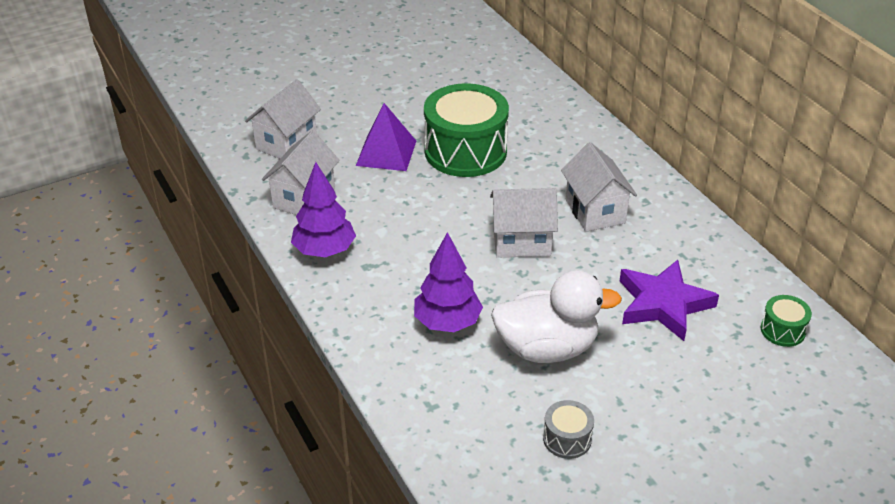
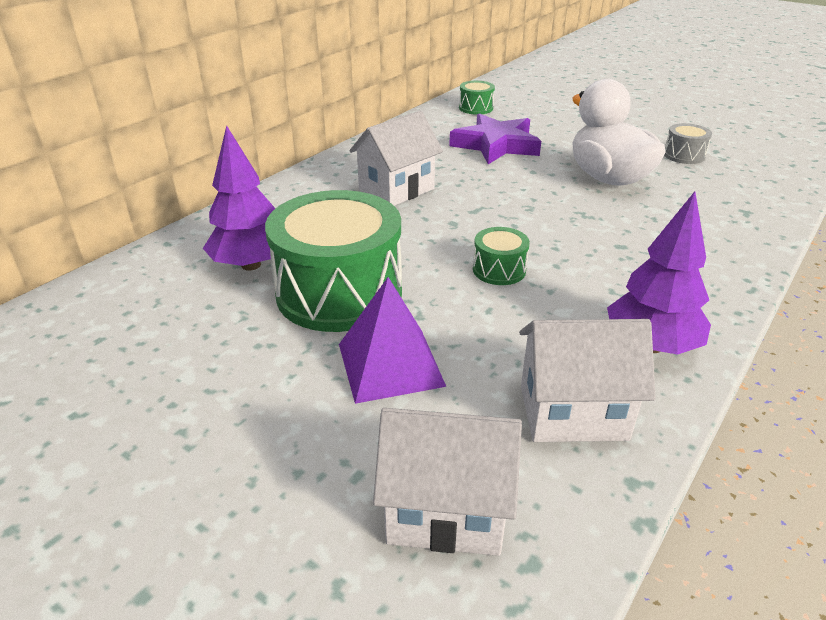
camera: 115 degrees left, 5 degrees down
(444, 222) = (499, 270): none -> green drum
(447, 322) = (645, 228): purple tree -> purple tree (251, 265)
(521, 242) = (483, 217): white house -> none

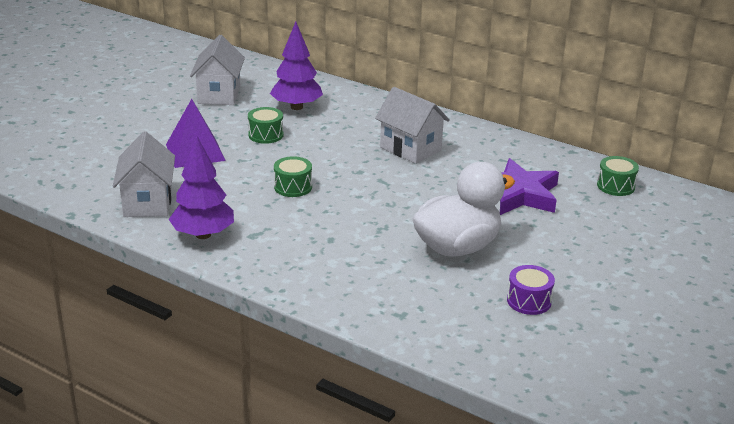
camera: 85 degrees right, 5 degrees down
(339, 292) = (266, 135): green drum -> green drum, size x0.44
(446, 511) = (92, 167): white house -> white house (219, 95)
(684, 155) = (529, 301): grey drum -> purple drum

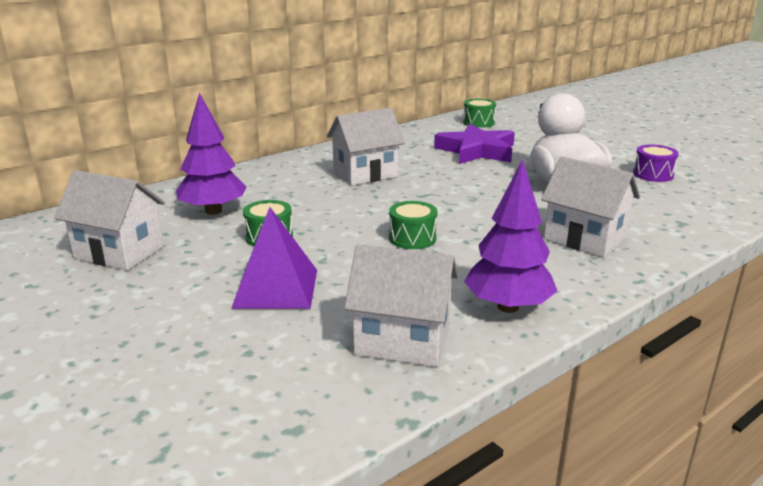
camera: 70 degrees left, 5 degrees down
(333, 262) = (584, 239): none -> white house

